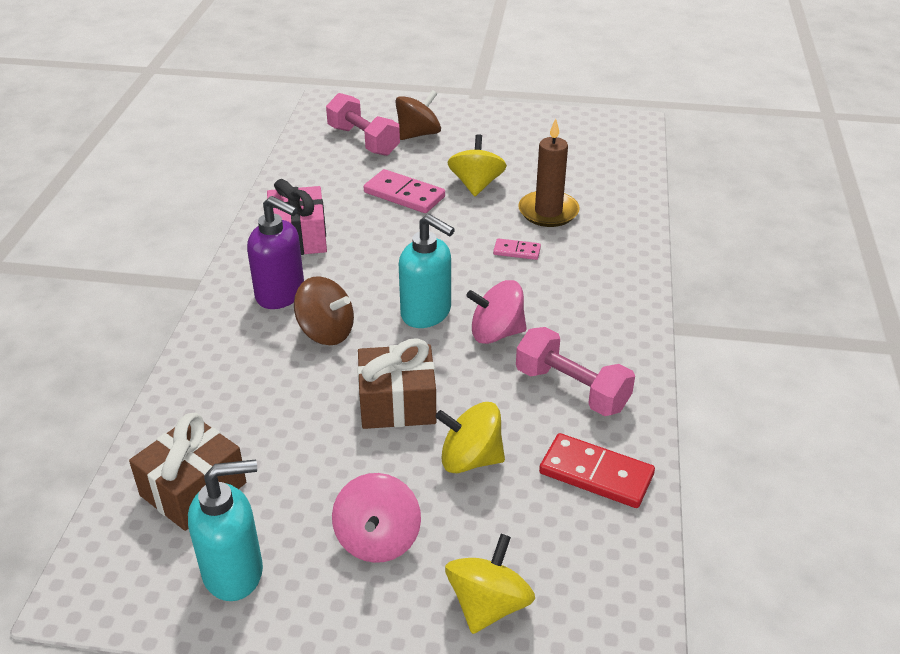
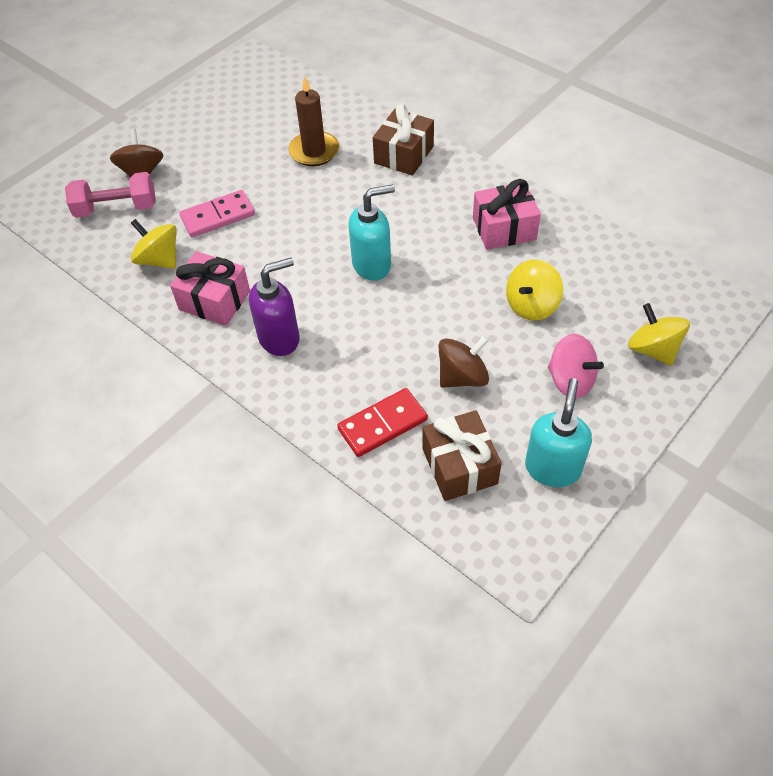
camera: 55 degrees left, 15 degrees up
(326, 332) = (347, 328): brown spinning top -> brown spinning top (462, 377)
(397, 403) = (454, 320): brown gift -> brown gift (404, 155)
(476, 185) = (245, 172): yellow spinning top -> yellow spinning top (159, 259)
(496, 333) = (422, 239): pink spinning top -> none
(517, 251) = (344, 188): pink domino -> none
(572, 389) = (504, 228): pink dumbbell -> pink gift
(596, 474) = (583, 254): red domino -> red domino (382, 425)

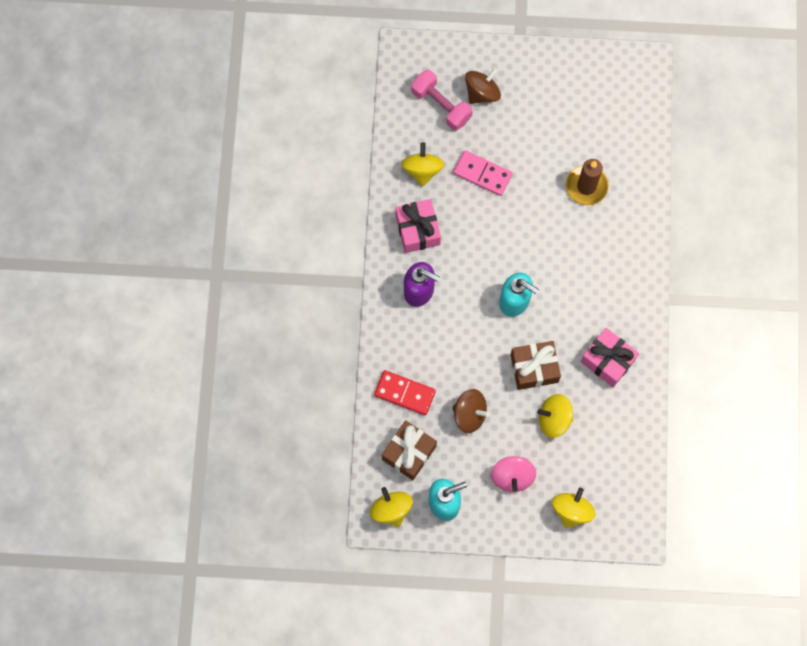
camera: 50 degrees right, 20 degrees up
(404, 155) = (628, 248): brown gift -> brown gift (534, 368)
(518, 533) = (391, 509): none -> yellow spinning top

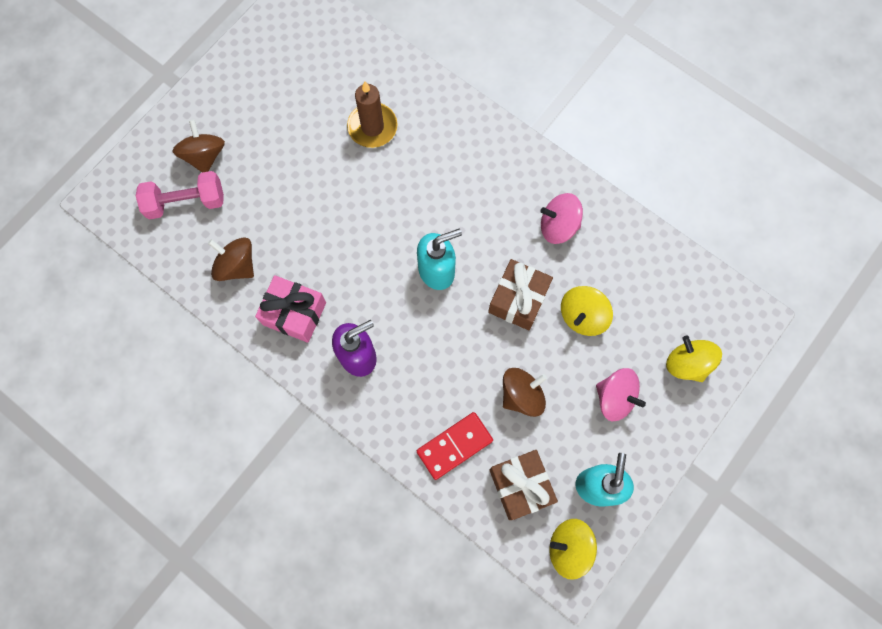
camera: 55 degrees left, 0 degrees up
(422, 170) = (236, 265): yellow spinning top -> brown spinning top
(482, 174) = (286, 212): pink domino -> none
(607, 360) = (558, 226): pink gift -> pink spinning top

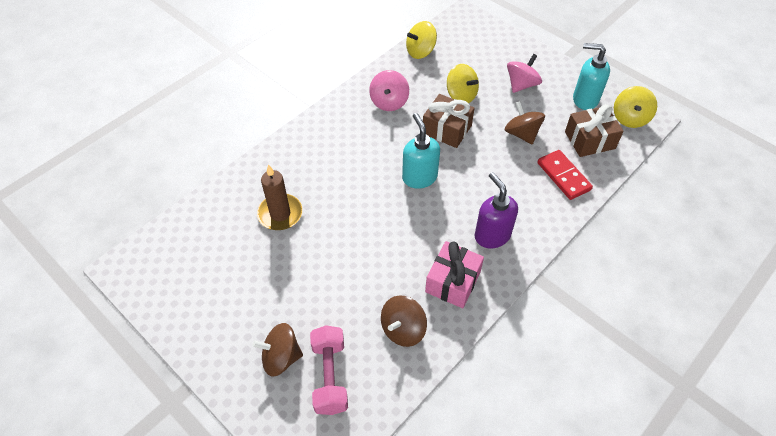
camera: 85 degrees left, 20 degrees down
(687, 363) = (496, 48): yellow spinning top -> yellow spinning top (420, 51)

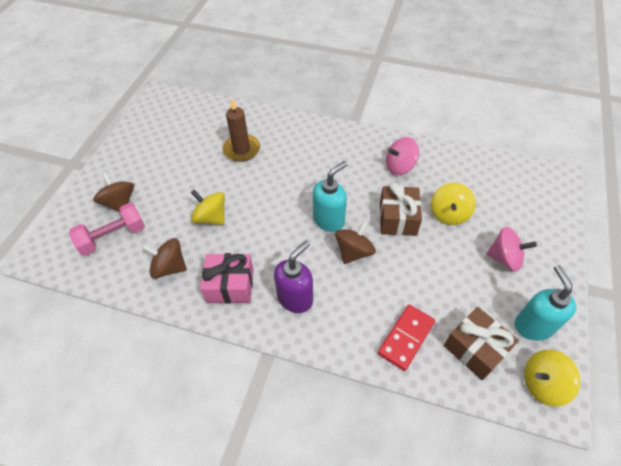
camera: 65 degrees right, 0 degrees up
(420, 51) = (479, 164): yellow spinning top -> yellow spinning top (211, 217)
(521, 134) = (437, 281): brown spinning top -> brown spinning top (354, 252)

